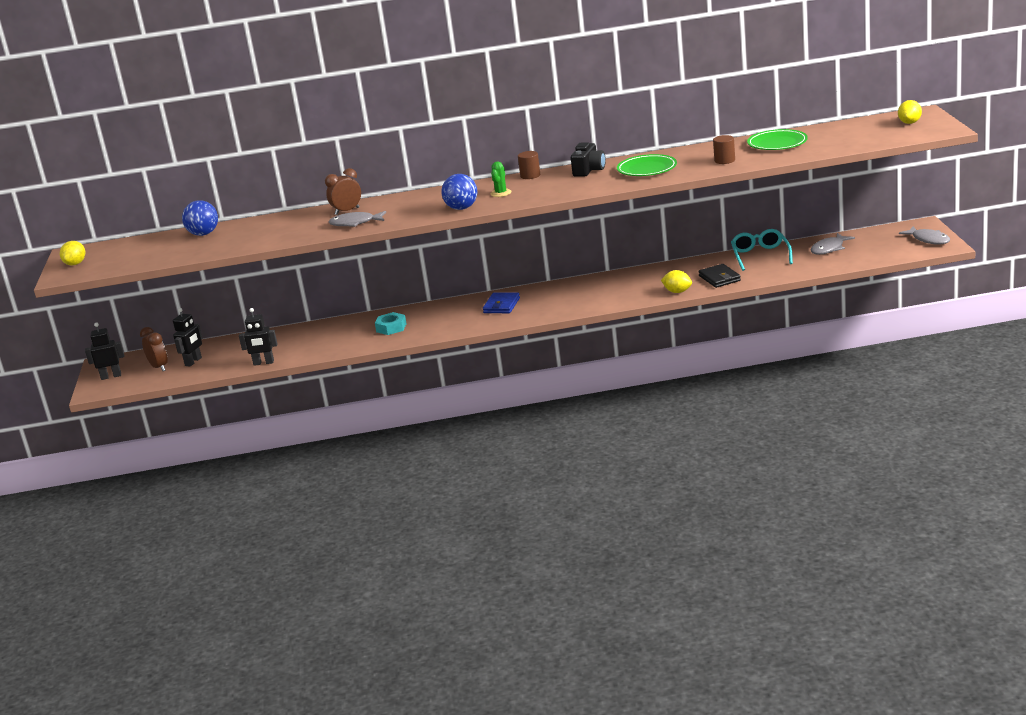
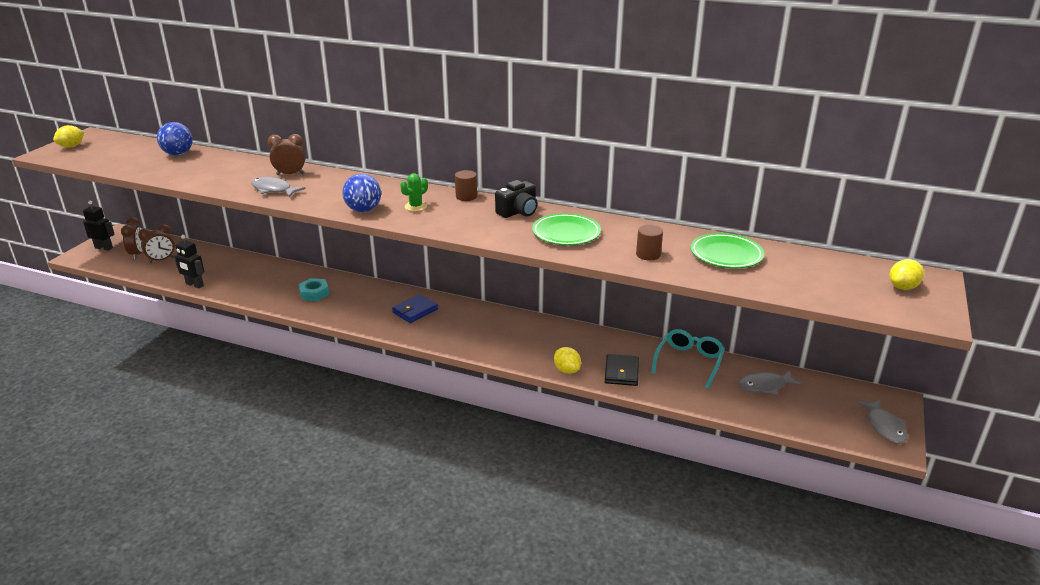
camera: 25 degrees right, 5 degrees up
(193, 362) = (161, 260): black robot -> brown clock

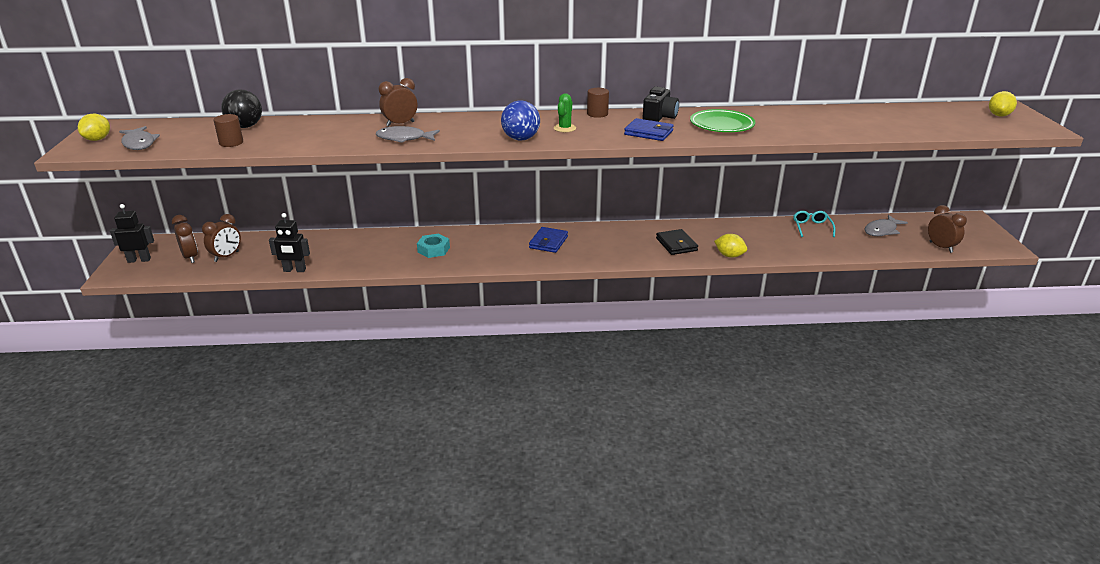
camera: 25 degrees left, 0 degrees up
(178, 154) = (245, 126): blue ball -> black ball
(483, 227) = (648, 133): none -> blue wallet
(621, 372) = (772, 247): black wallet -> black wallet (676, 244)
(648, 254) = (806, 127): brown cylinder -> brown cylinder (231, 143)
(689, 362) = (812, 228): turquoise glasses -> turquoise glasses, size x0.66
(726, 254) = (859, 117): green plate -> none
(813, 424) = (941, 247): none -> brown clock
(884, 427) = (984, 237): grey fish -> grey fish (139, 143)

